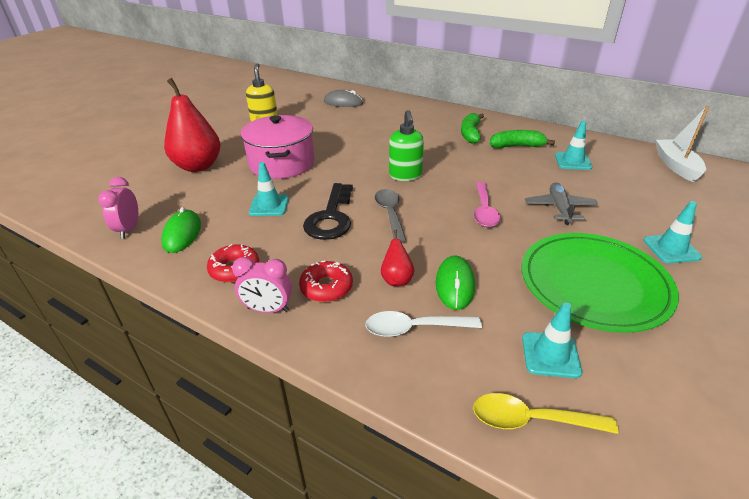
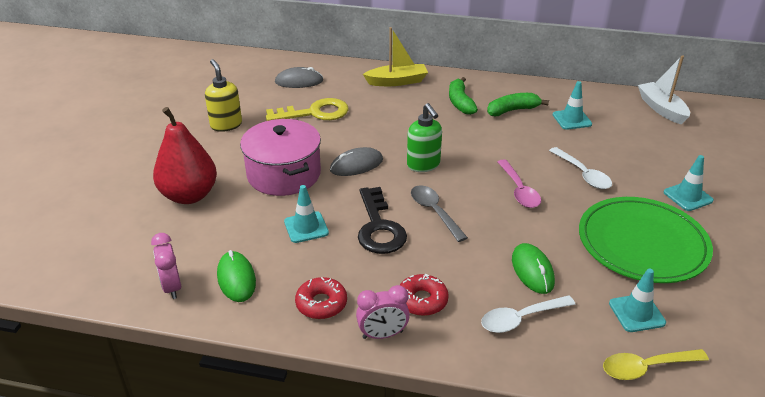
camera: 20 degrees left, 0 degrees up
(339, 125) = (314, 113): none -> yellow key
(346, 166) = (356, 165): none -> grey mouse
(396, 279) = (480, 278): red pear -> none
(424, 112) = (397, 81): none -> yellow boat
(559, 208) = (583, 174): grey plane -> white spoon

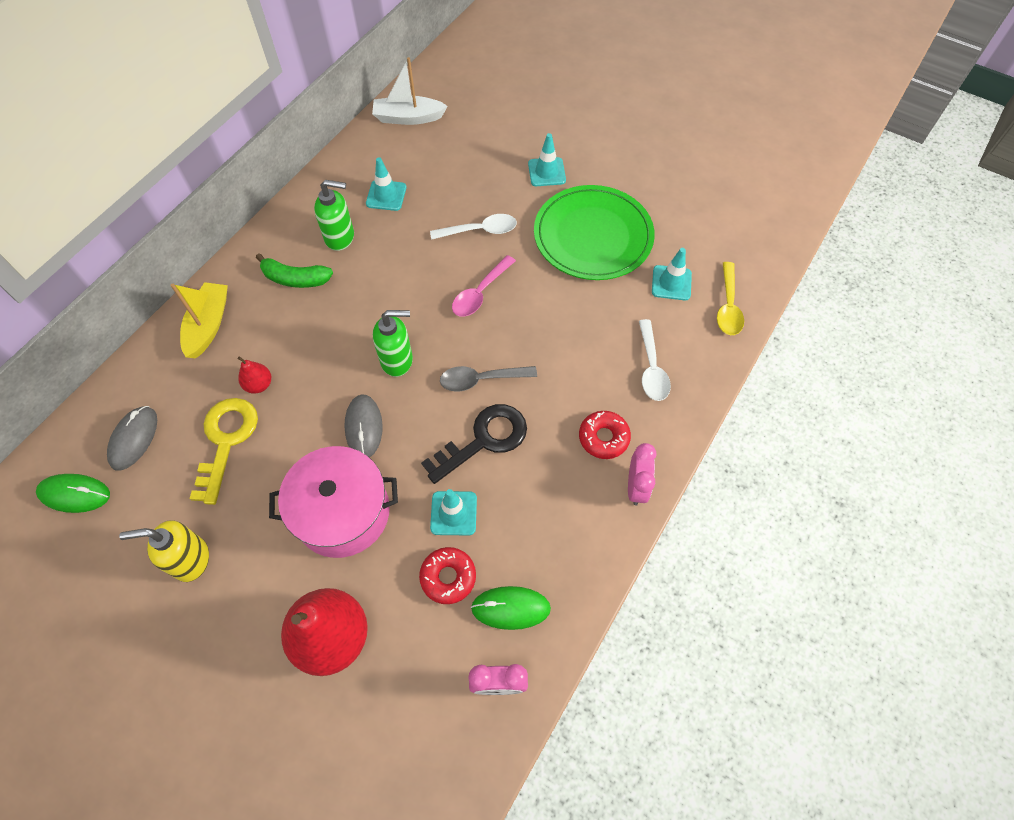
camera: 70 degrees left, 25 degrees up
(321, 303) = (578, 530): red donut -> red donut (448, 577)
(364, 113) = (259, 385): none -> red pear
(379, 227) = (483, 440): black key -> black key turned 45 degrees counterclockwise
(512, 110) = (340, 237): green banana -> green soap dispenser
(519, 190) = (480, 293): pink spoon -> pink spoon turned 120 degrees clockwise
(532, 271) = (596, 333): green mouse -> green mouse (74, 494)

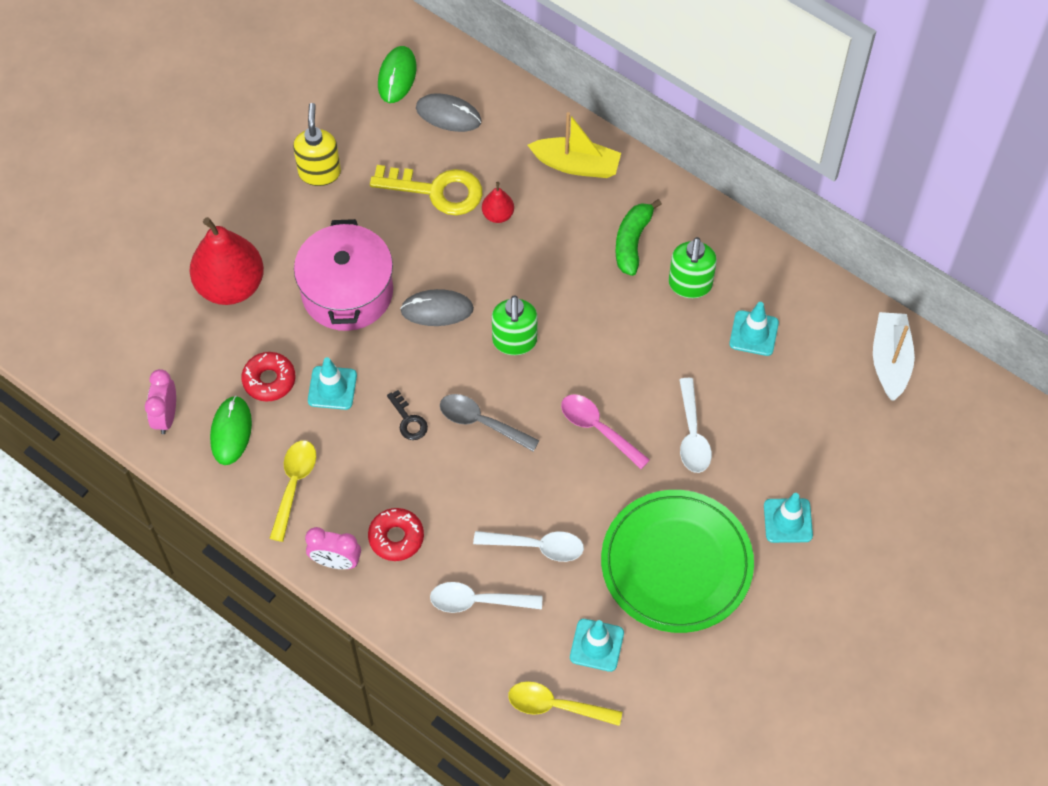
camera: 95 degrees right, 0 degrees up
(481, 380) = (481, 422): grey spoon -> grey spoon turned 60 degrees counterclockwise
(483, 440) = (408, 420): black key -> black key, size x0.49
(563, 536) = (294, 485): none -> yellow spoon
(594, 329) = (536, 546): none -> white spoon

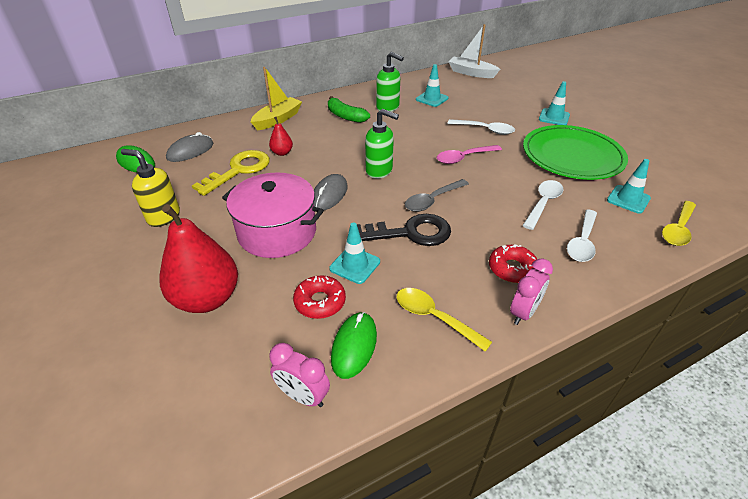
camera: 65 degrees left, 20 degrees down
(231, 431) = (354, 346): green mouse -> green mouse turned 75 degrees clockwise
(408, 420) = (410, 233): black key -> black key, size x2.03

